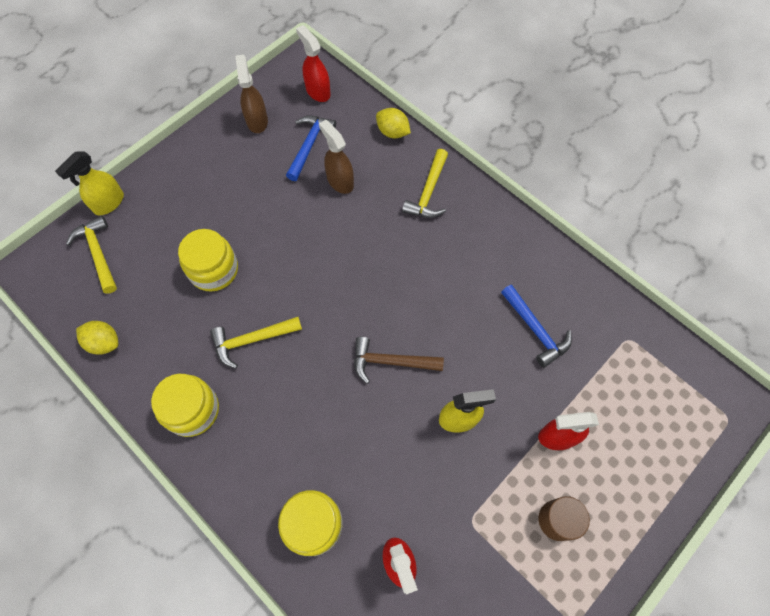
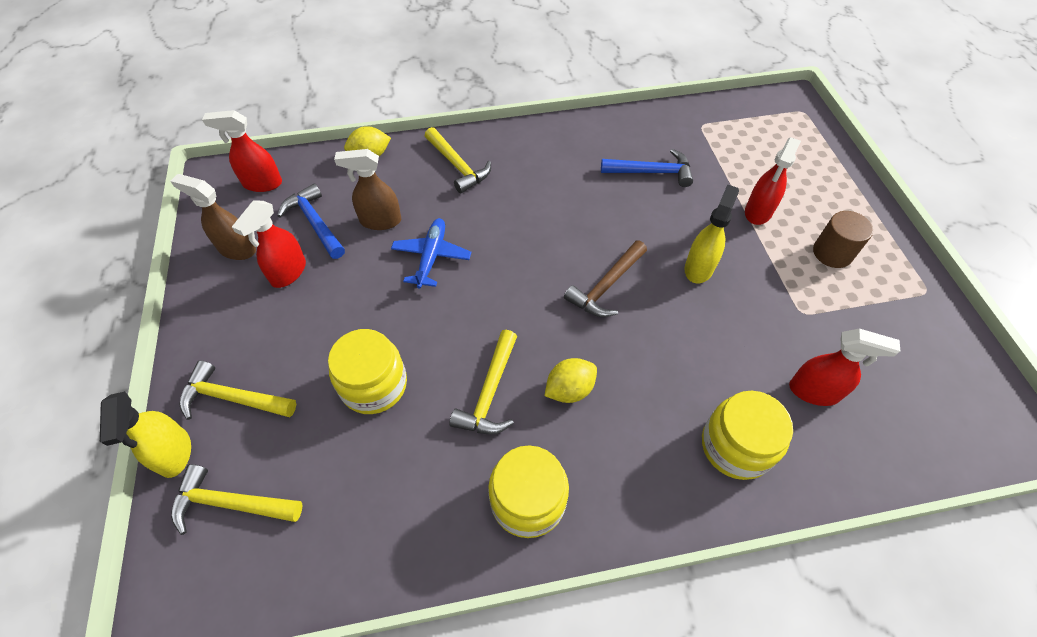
camera: 55 degrees left, 10 degrees down
(104, 342) = (360, 561): yellow lemon -> yellow lemon (569, 389)
(157, 203) = (233, 398): none -> yellow hammer
(260, 162) = (288, 272): none -> red spray bottle
(333, 233) = (431, 257): none -> blue plane

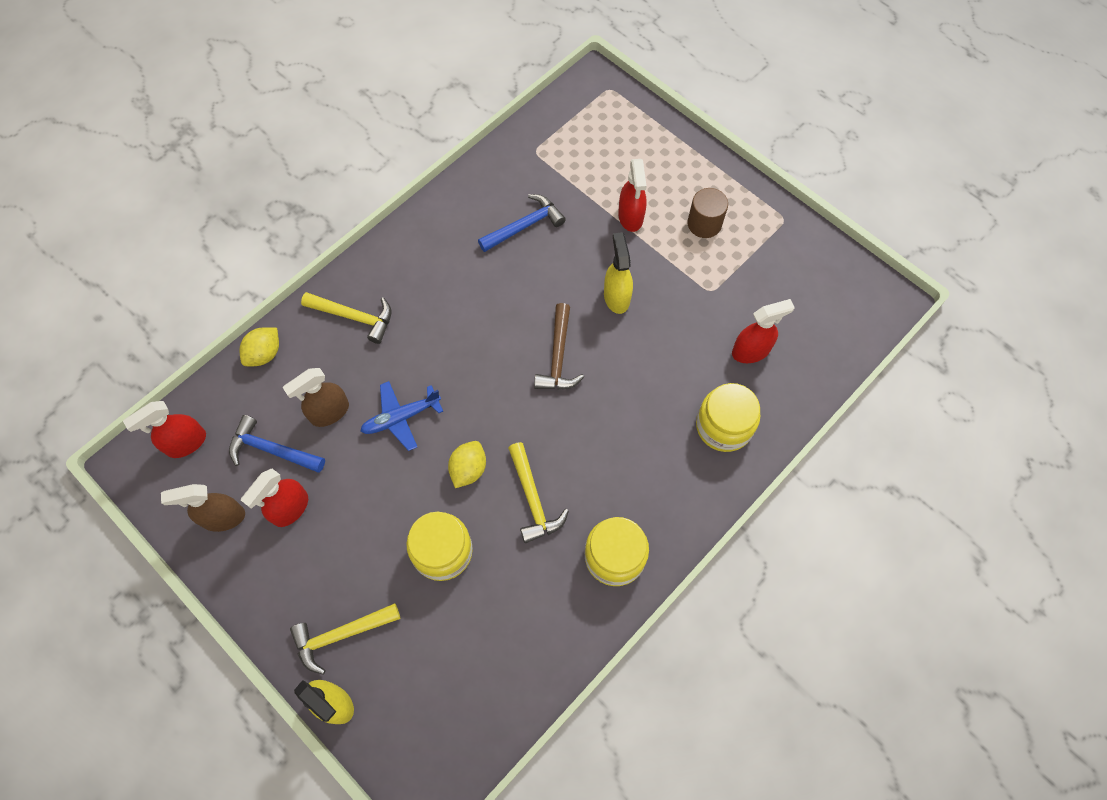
camera: 35 degrees left, 10 degrees up
(230, 503) = (410, 704): yellow hammer -> none
(288, 272) = (290, 508): red spray bottle -> red spray bottle turned 45 degrees clockwise
(431, 257) = (401, 418): blue plane -> blue plane turned 90 degrees counterclockwise
(569, 389) = (588, 459): yellow lemon -> yellow lemon (468, 469)

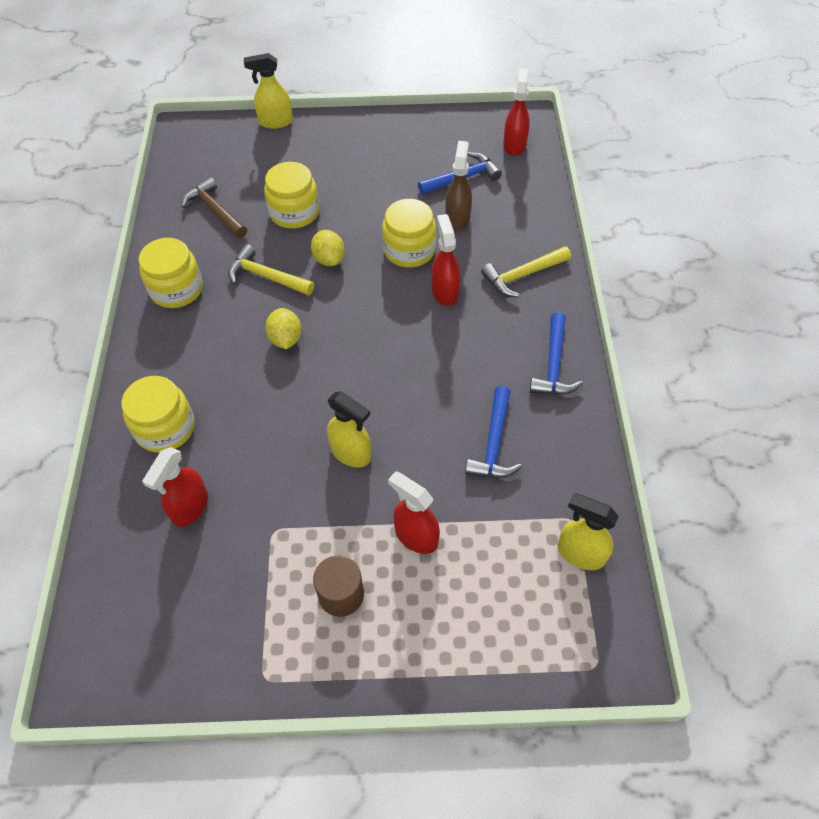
camera: 135 degrees right, 10 degrees down
(223, 517) = (442, 136): brown spray bottle -> none
(264, 354) = (543, 213): yellow lemon -> yellow lemon (285, 339)
(290, 508) = (411, 165): red spray bottle -> red spray bottle (445, 291)
(341, 635) = (307, 144): yellow hammer -> none
(401, 418) = (409, 250): blue plane -> yellow jar
(425, 238) = (553, 365): none -> blue hammer
(553, 134) = (580, 553): none -> yellow spray bottle
(558, 357) = (347, 370): brown hammer -> brown hammer (215, 211)

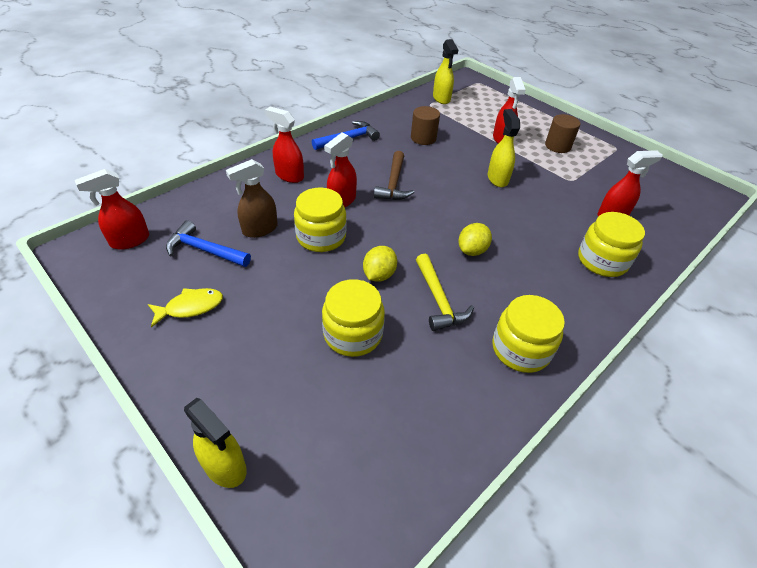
camera: 135 degrees left, 10 degrees down
(215, 211) = (415, 401): brown hammer -> brown hammer (394, 183)
(407, 150) = (190, 307): none -> yellow fish
(494, 443) = (423, 138): blue hammer -> brown cylinder
(522, 275) = (289, 176): yellow hammer -> red spray bottle

